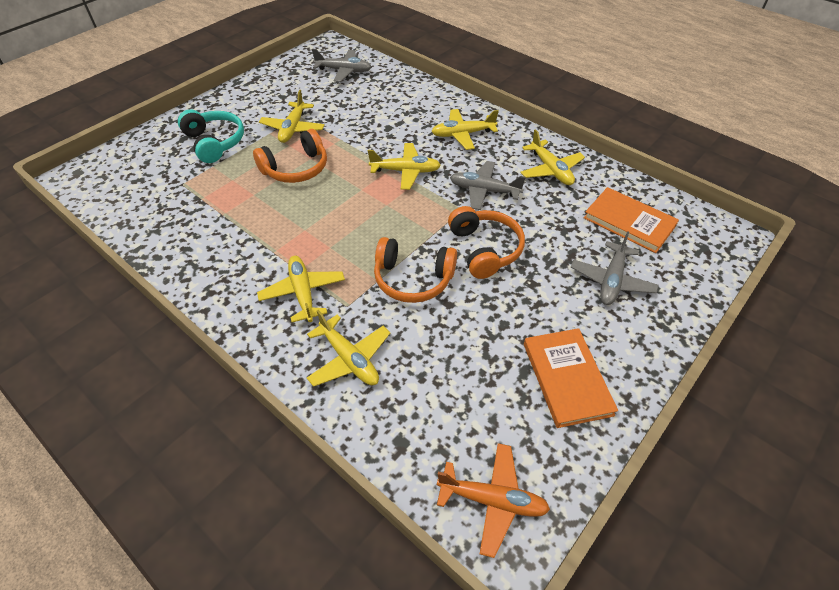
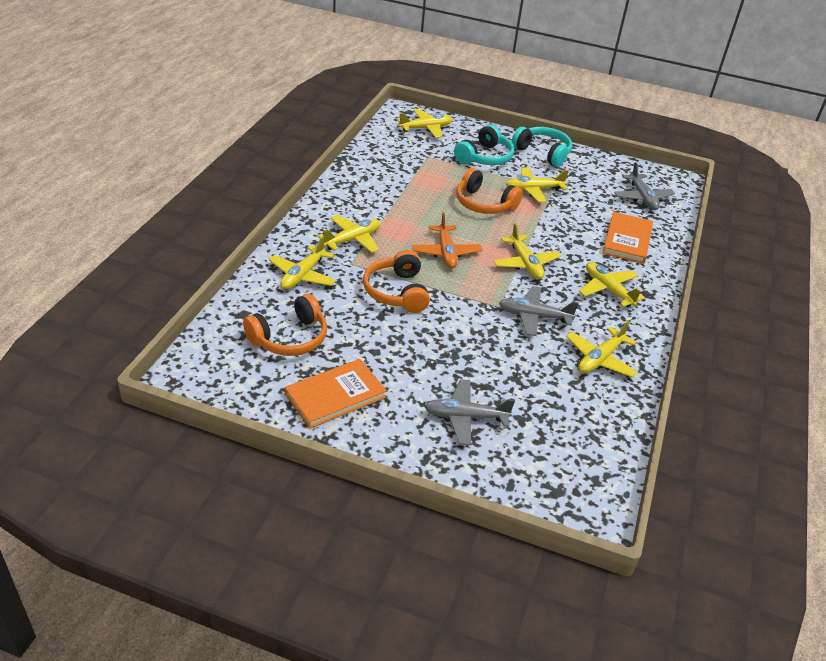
camera: 65 degrees right, 10 degrees down
(125, 169) = (426, 128): none -> yellow plane
(235, 102) = (543, 153): none -> turquoise headphones
(484, 190) = (534, 316): grey plane -> grey plane turned 75 degrees counterclockwise
(484, 249) = (456, 328): orange headphones -> orange headphones (289, 338)
(492, 500) = (212, 366): orange plane -> orange plane (446, 253)
(629, 222) = (559, 426): orange book -> orange book (627, 240)

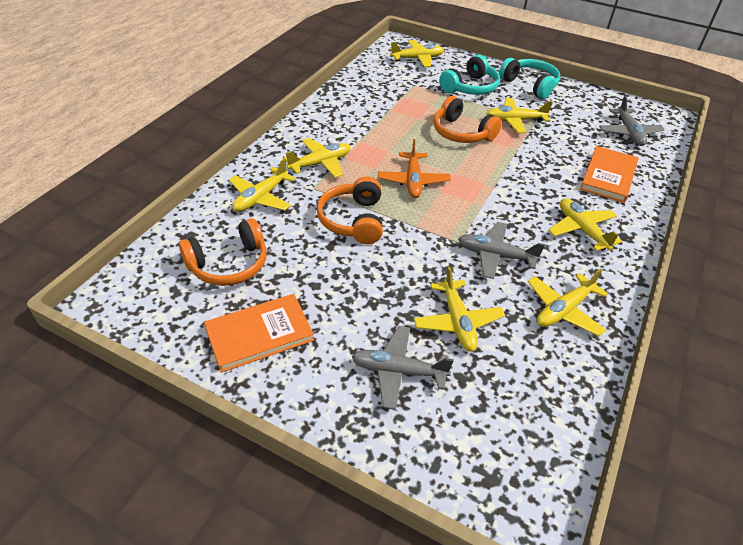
camera: 10 degrees right, 5 degrees up
(525, 263) = (495, 196): yellow plane -> yellow plane (457, 322)

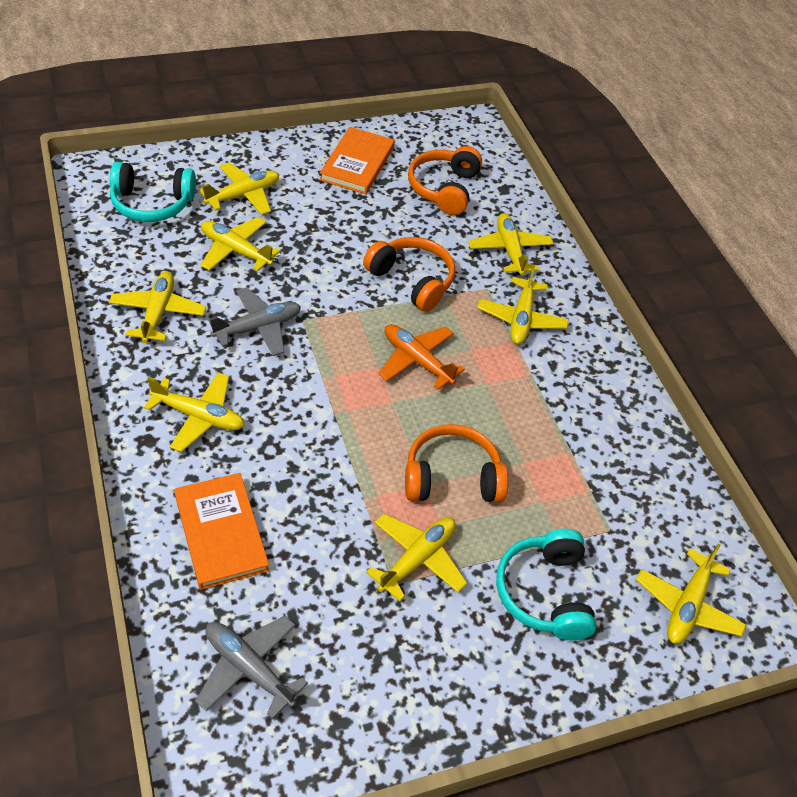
camera: 130 degrees right, 5 degrees up
(398, 371) = (243, 195): grey plane -> yellow plane
(530, 85) = (479, 682): turquoise headphones -> turquoise headphones (152, 203)

